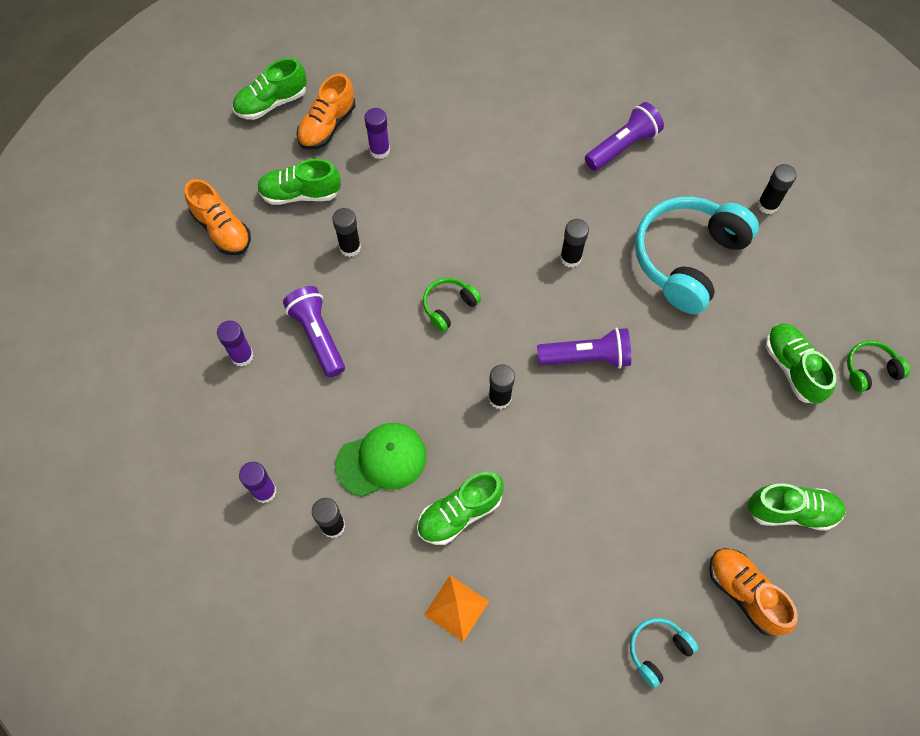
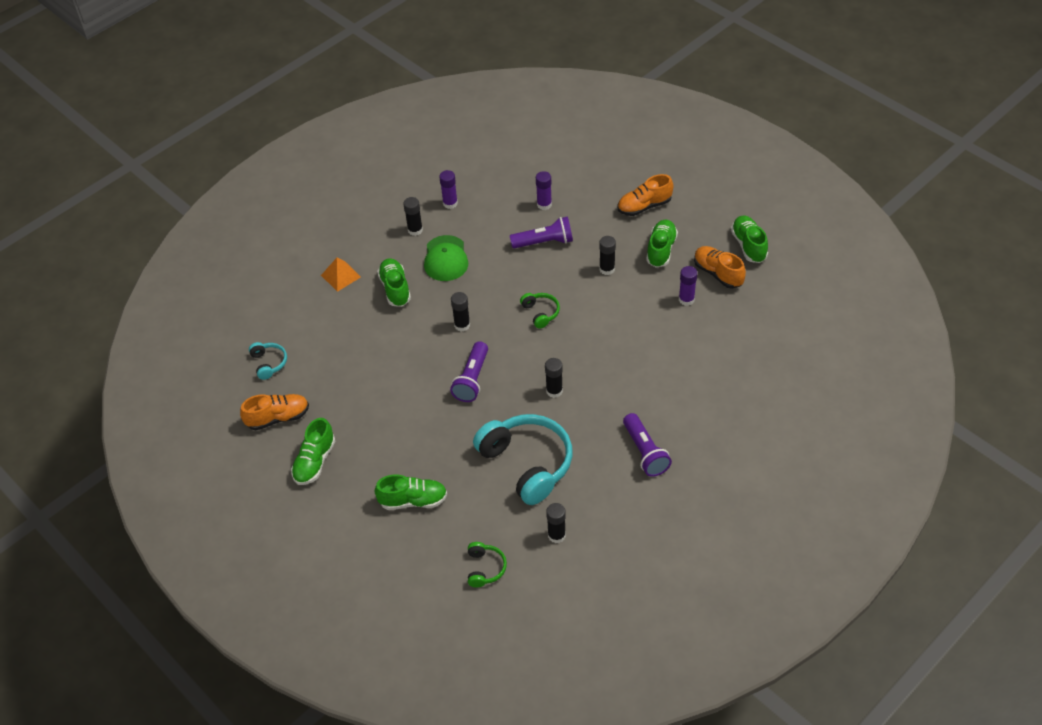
camera: 110 degrees right, 15 degrees down
(870, 370) = (391, 551): green headphones -> green headphones (485, 568)

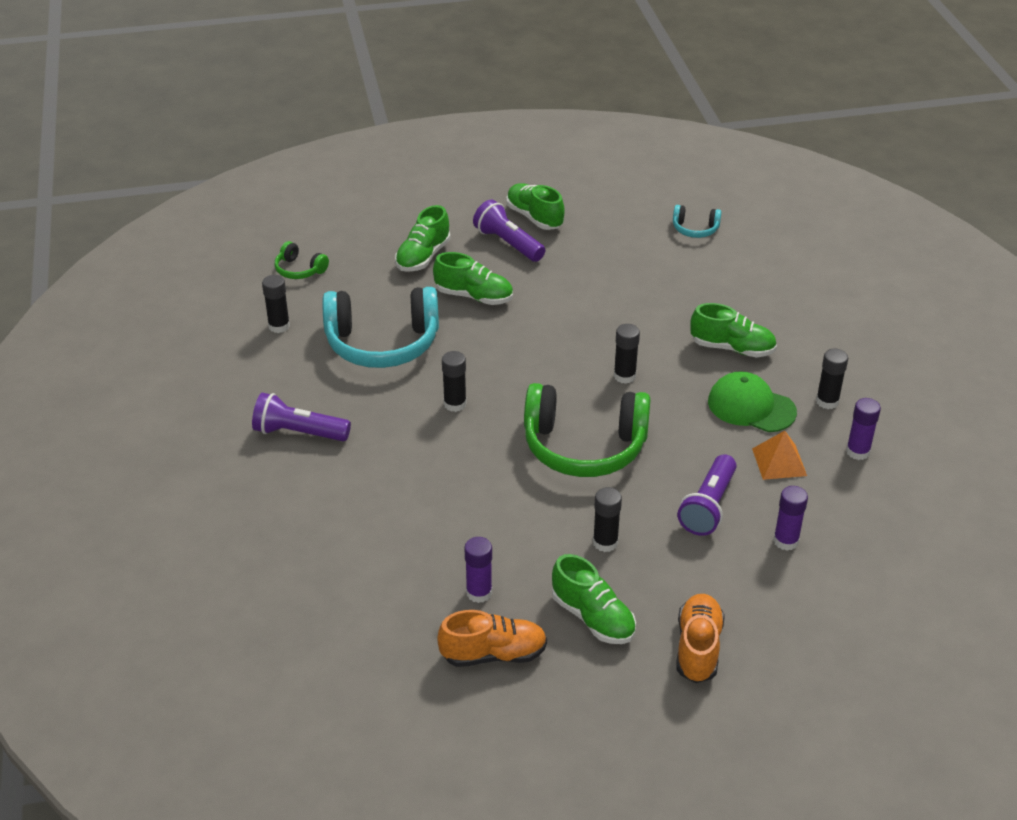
camera: 120 degrees right, 10 degrees down
(278, 418) = (613, 213): orange shoe -> none
(341, 276) = (790, 316): orange pyramid -> orange pyramid (779, 462)
(472, 379) = (535, 351): purple flashlight -> purple flashlight (508, 243)
(540, 313) = (584, 446): green headphones -> green headphones, size x2.20
(748, 246) = (514, 724): green shoe -> green shoe (474, 296)

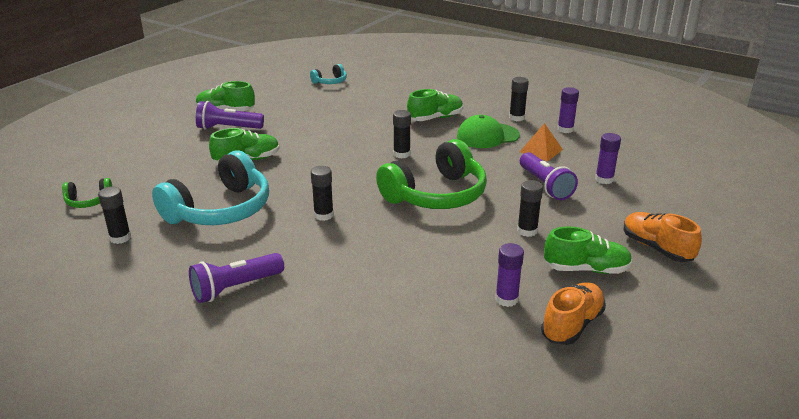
camera: 45 degrees left, 10 degrees down
(423, 257) = (178, 156): green shoe -> none

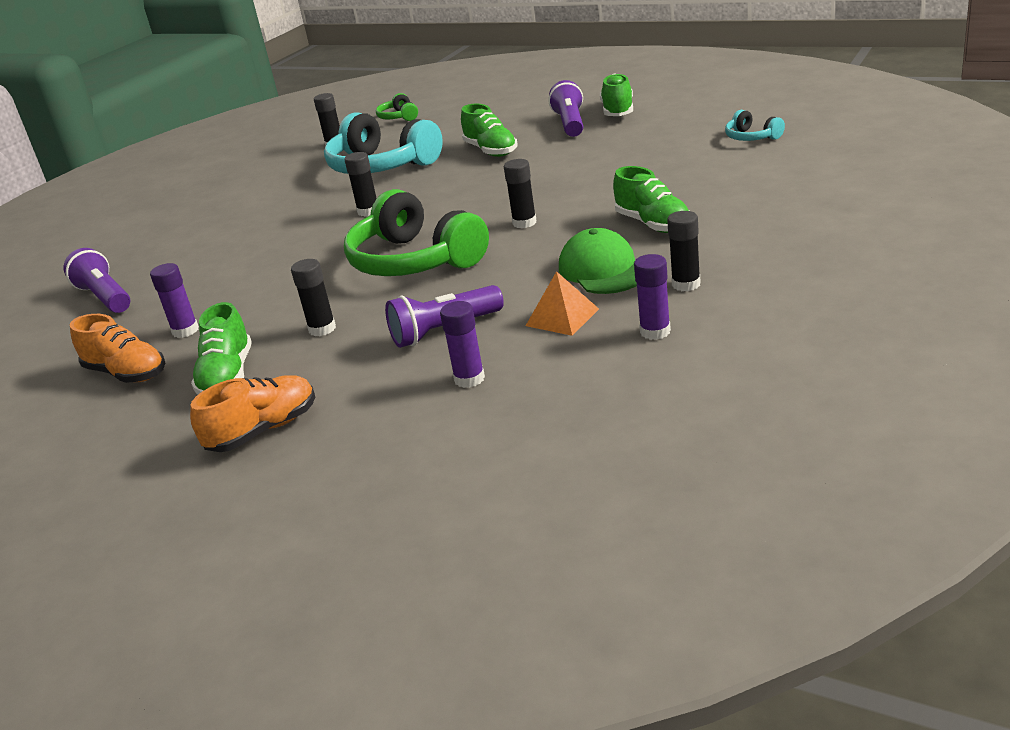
camera: 90 degrees right, 0 degrees up
(235, 288) = (245, 204): purple flashlight -> purple flashlight (105, 297)

